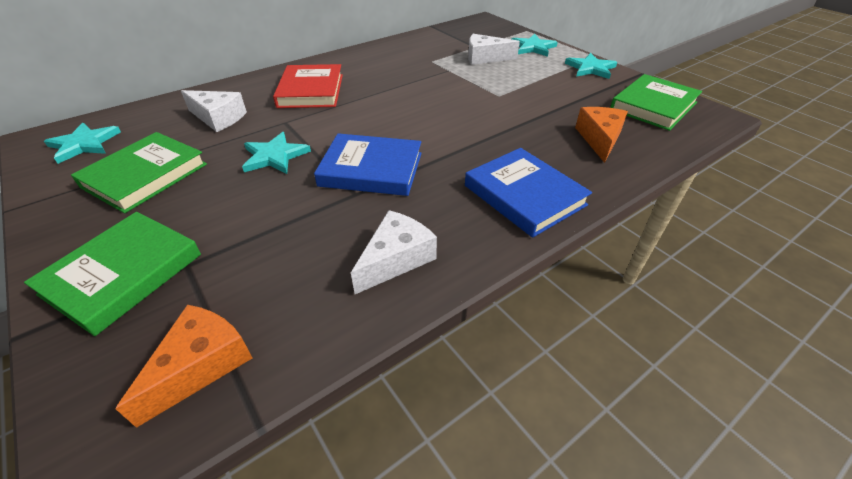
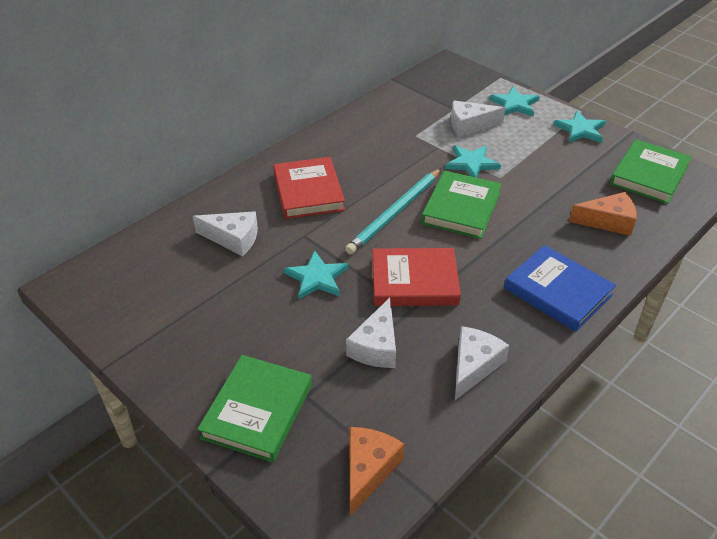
camera: 10 degrees left, 0 degrees up
(84, 144) = (118, 287): turquoise star -> turquoise star (471, 163)
(145, 175) = (207, 315): green book -> green book (461, 208)
(296, 224) = (376, 346): none -> white cheese
(371, 169) = (414, 281): blue book -> red book
(382, 113) = (395, 213): none -> turquoise pencil
(599, 139) = (608, 221): orange cheese -> orange cheese turned 90 degrees clockwise

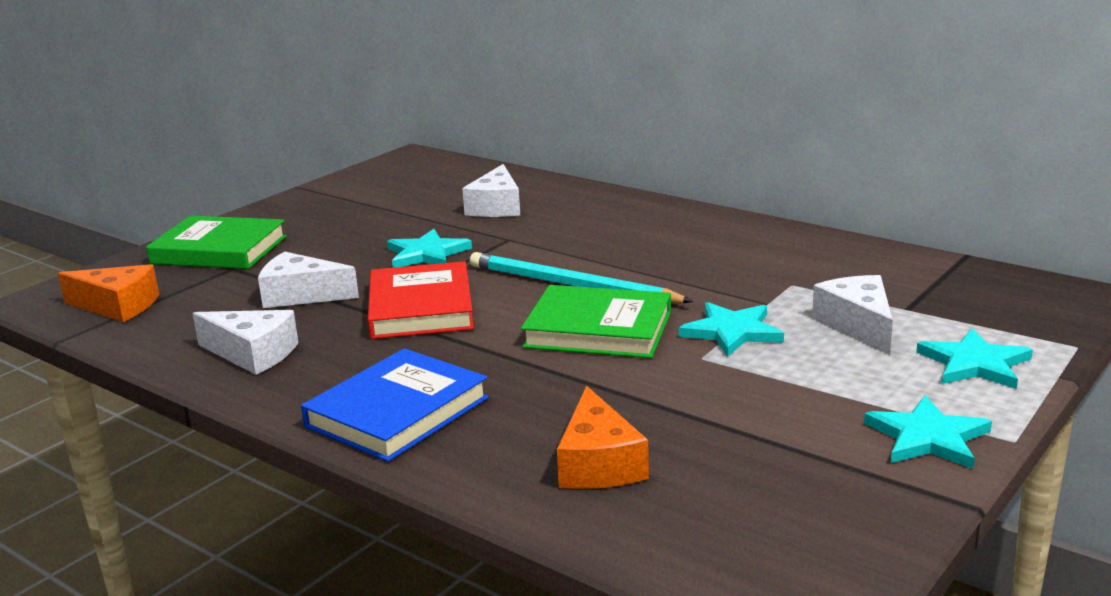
camera: 85 degrees right, 20 degrees down
(308, 192) = (604, 231): red book -> none
(649, 175) = (789, 521): green book -> none

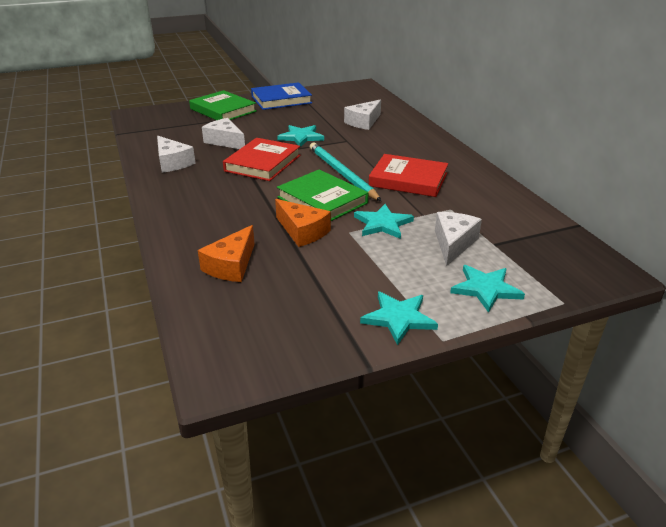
camera: 30 degrees right, 10 degrees up
(117, 306) = (155, 125): orange cheese -> orange cheese (302, 231)
(397, 412) = (188, 209): blue book -> blue book (281, 100)
(680, 265) = (408, 180): none -> red book

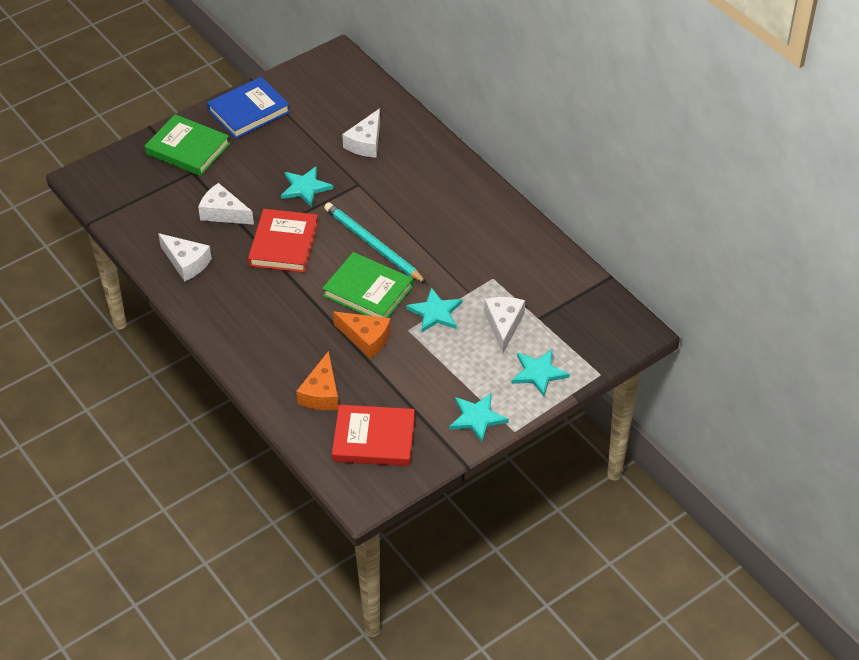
camera: 15 degrees left, 15 degrees up
(408, 180) = (442, 241): red book -> red book (374, 439)

